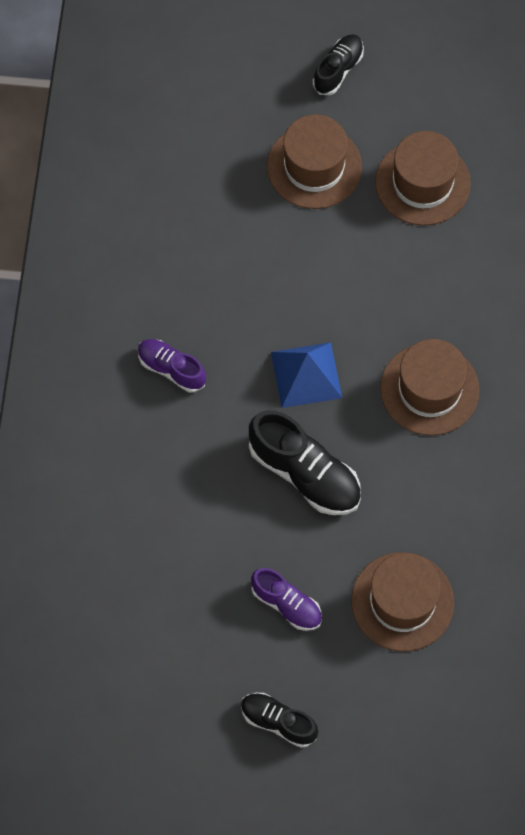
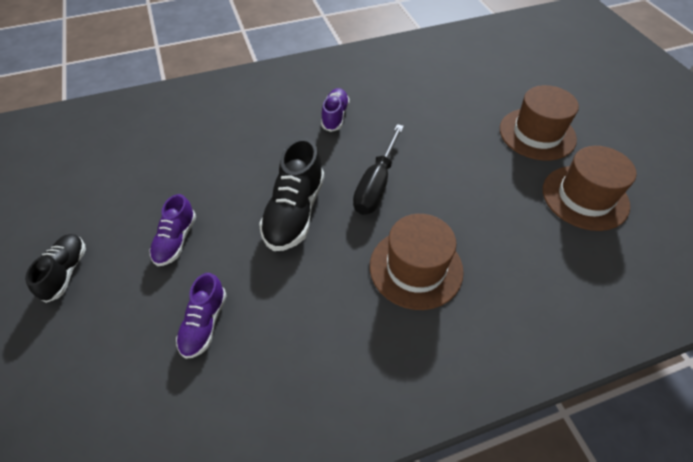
camera: 65 degrees right, 15 degrees down
(306, 374) = (376, 185): blue pyramid -> black screwdriver
(338, 70) = (618, 121): black shoe -> none
(402, 601) = (204, 323): brown hat -> purple shoe

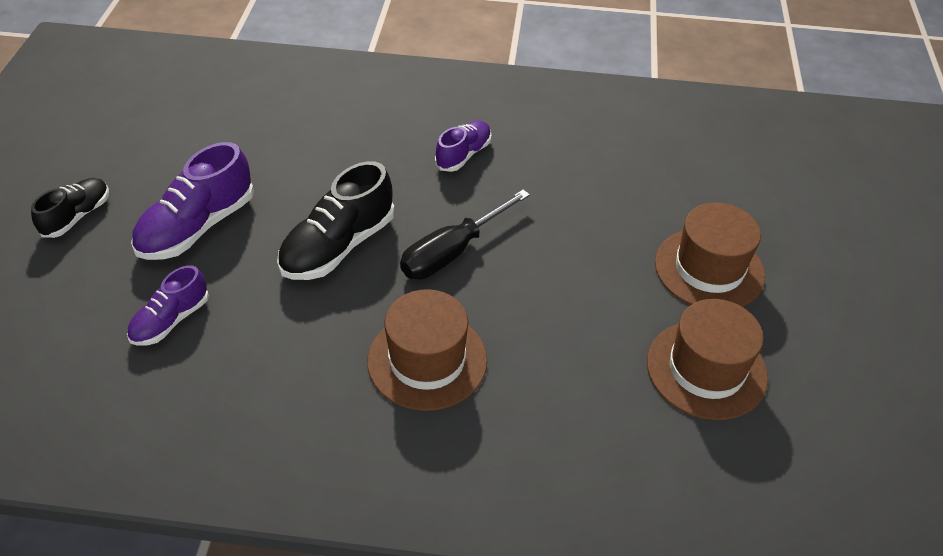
camera: 25 degrees right, 5 degrees down
(176, 240) = (197, 227): purple shoe -> purple shoe, size x1.65

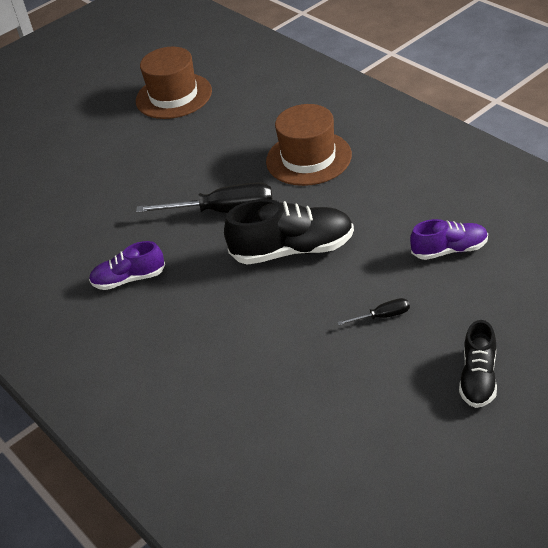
camera: 130 degrees left, 5 degrees down
(77, 216) = (478, 378): black shoe -> black shoe turned 60 degrees counterclockwise
(197, 227) = (383, 316): purple shoe -> black screwdriver
(709, 269) = (97, 135): brown hat -> none

